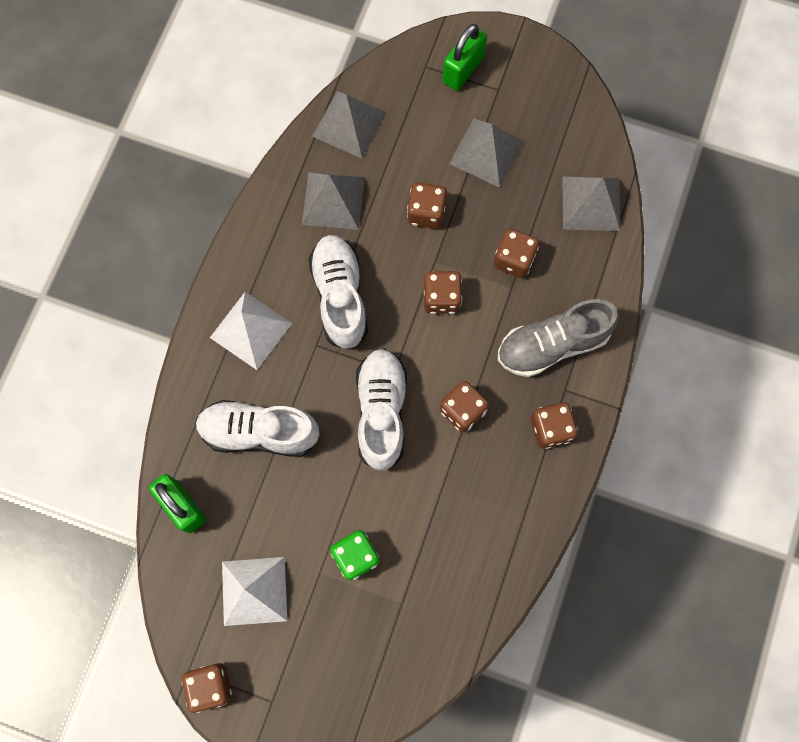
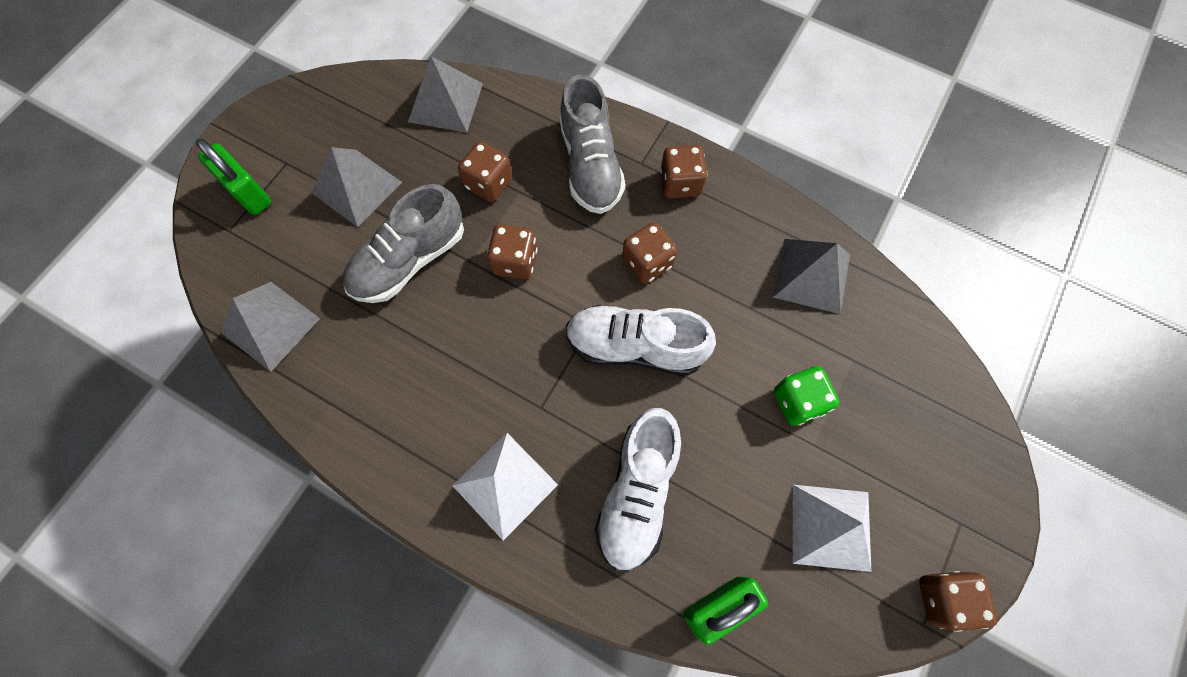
camera: 80 degrees left, 5 degrees down
(333, 200) = (363, 359): grey pyramid -> grey pyramid (812, 275)
(340, 297) = (487, 370): white shoe -> none
(426, 213) = (409, 260): brown dice -> grey shoe

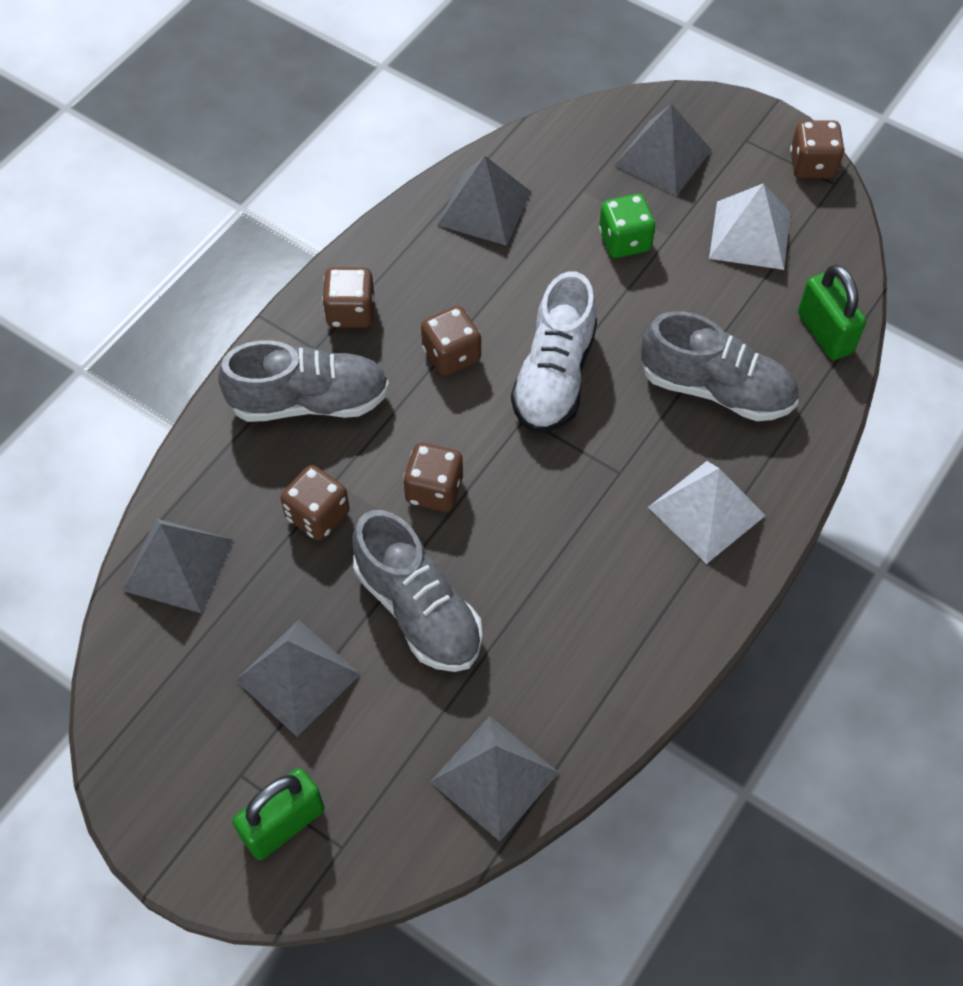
camera: 85 degrees left, 10 degrees down
(637, 492) = (716, 389): white shoe -> grey shoe
(913, 435) = (663, 157): none -> grey pyramid

